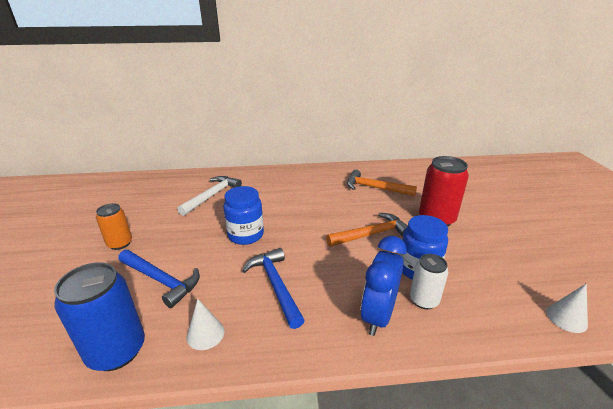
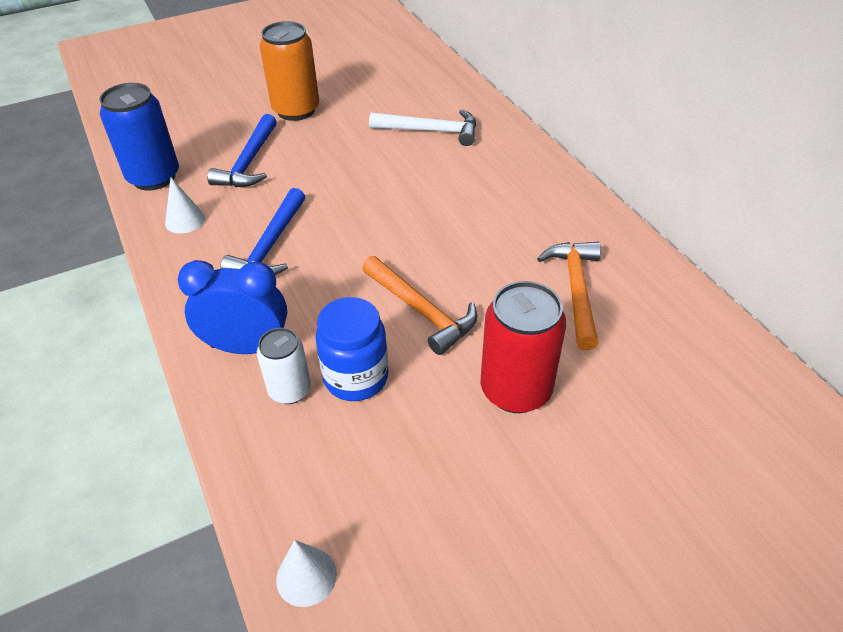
camera: 70 degrees right, 15 degrees up
(120, 243) = (296, 110): orange can -> orange can, size x1.65
(246, 235) = (356, 191): blue jar -> none
(275, 285) = (270, 245): blue hammer -> blue hammer turned 150 degrees clockwise

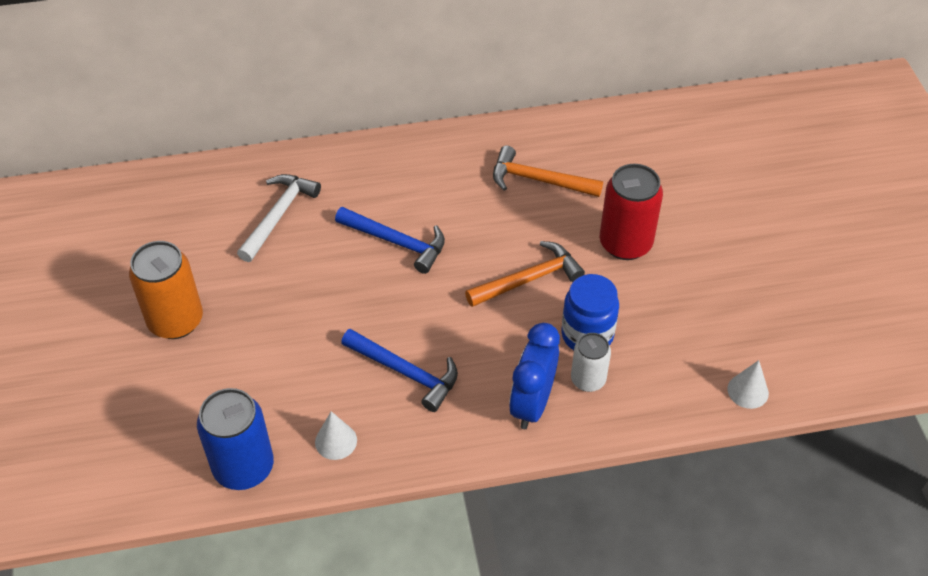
camera: 75 degrees left, 5 degrees up
(249, 162) = (257, 375): blue hammer -> blue hammer (396, 242)

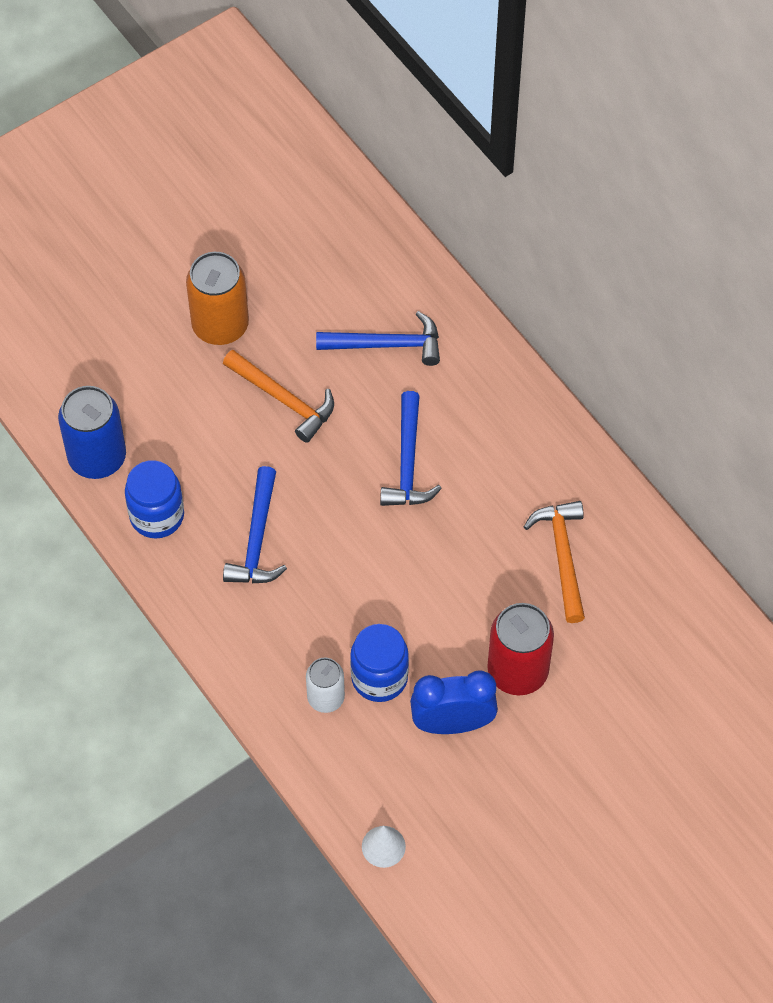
camera: 65 degrees right, 10 degrees up
(278, 215) = (386, 344): white hammer -> blue hammer
(336, 441) = (157, 516): white cone -> blue jar
(528, 279) = (422, 599): orange hammer -> orange hammer (283, 399)
(532, 404) = (274, 660): blue clock -> blue clock (452, 723)

